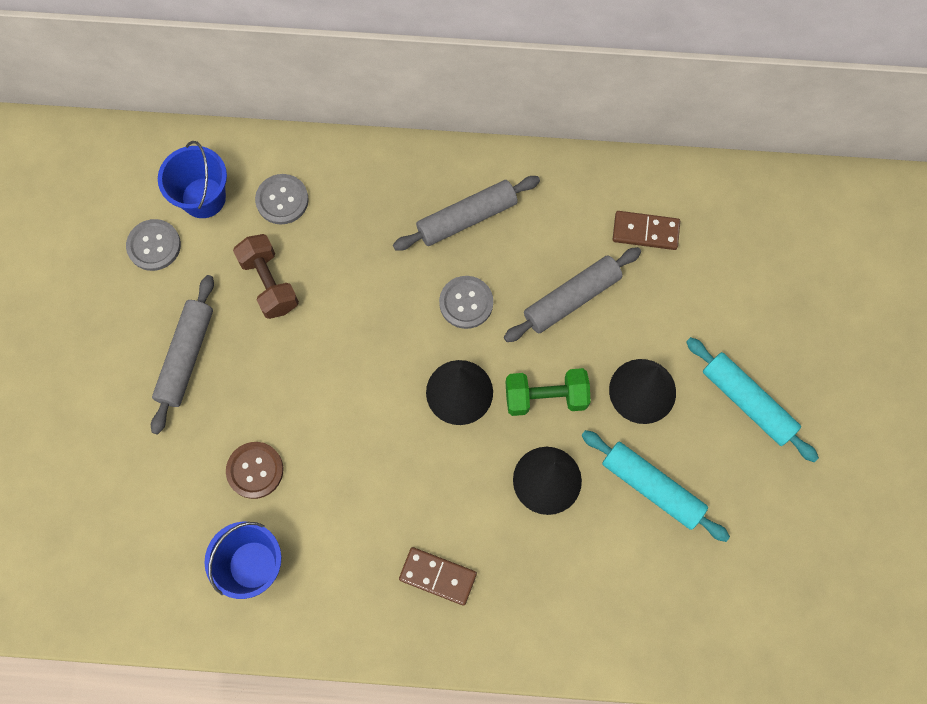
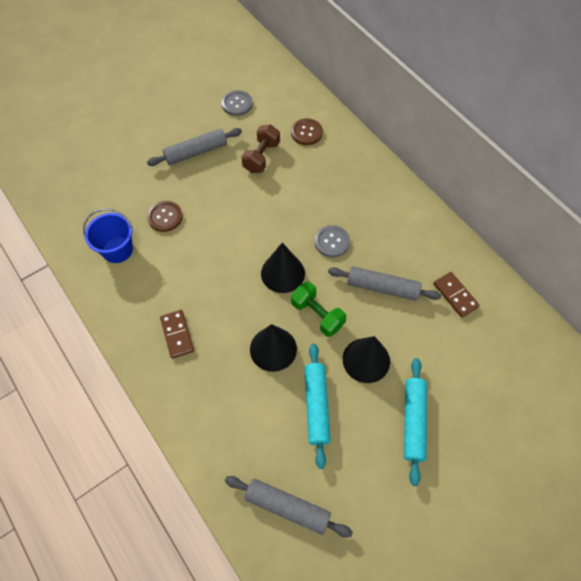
camera: 50 degrees right, 10 degrees down
(203, 198) = (277, 104): blue bucket -> none
(282, 200) = (306, 132): grey button -> brown button
(467, 218) = (375, 210): grey rolling pin -> grey rolling pin (287, 507)

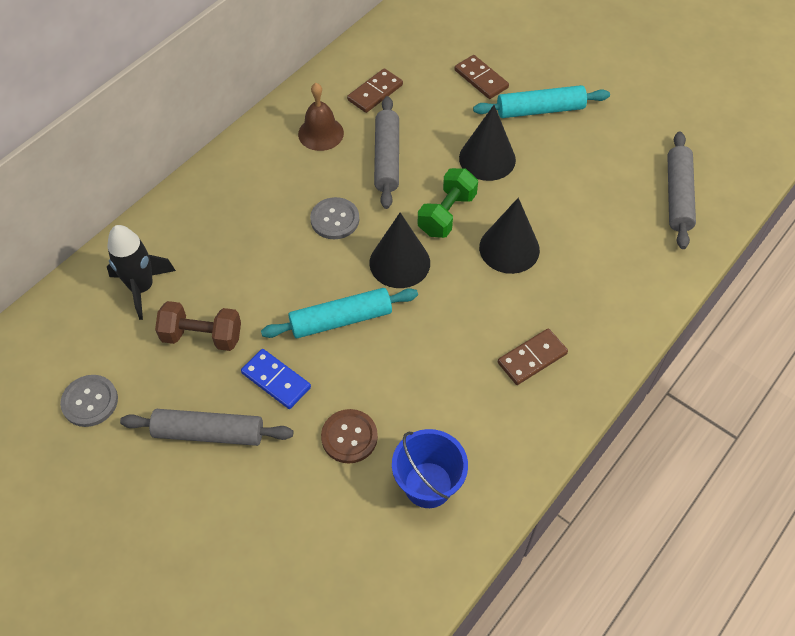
camera: 105 degrees left, 5 degrees down
(196, 152) = (209, 433): grey rolling pin -> grey rolling pin turned 45 degrees counterclockwise
(217, 188) = (276, 380): none -> blue domino
(306, 132) = (142, 288): brown button -> black rocket
(316, 406) = (560, 193): turquoise rolling pin -> turquoise rolling pin (341, 319)
(417, 249) = (321, 133): none -> brown bell
(459, 382) = (481, 79): none -> brown domino

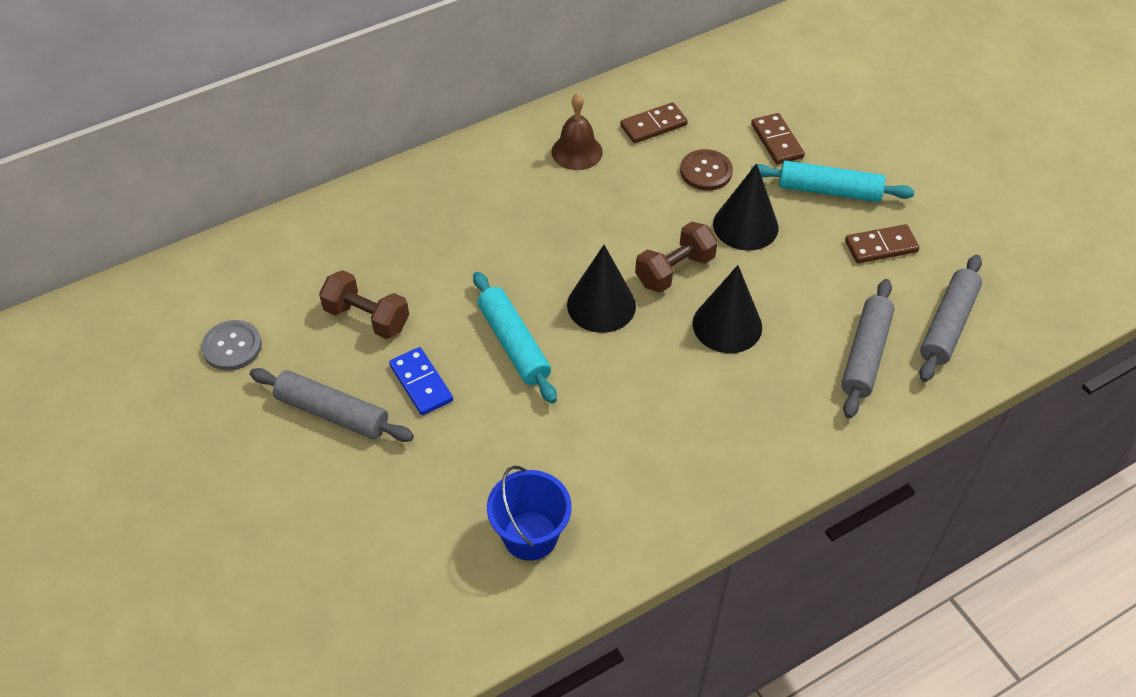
camera: 20 degrees right, 5 degrees down
(142, 288) = (329, 254): black rocket -> none
(335, 219) = (552, 242): grey button -> none
(341, 319) = (514, 344): turquoise rolling pin -> turquoise rolling pin turned 60 degrees clockwise
(349, 437) = (470, 462): brown button -> brown button (706, 171)
(387, 158) = (635, 196): grey rolling pin -> grey rolling pin (865, 354)
(446, 214) = (674, 270): green dumbbell -> brown dumbbell
(532, 358) = (700, 445): brown domino -> brown domino (881, 246)

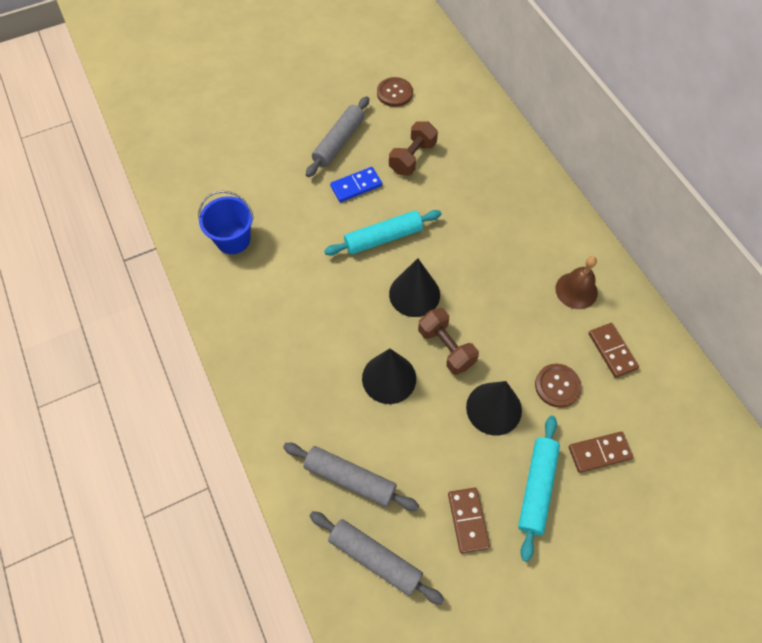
camera: 95 degrees right, 10 degrees up
(232, 347) = (394, 93): grey button -> brown button

